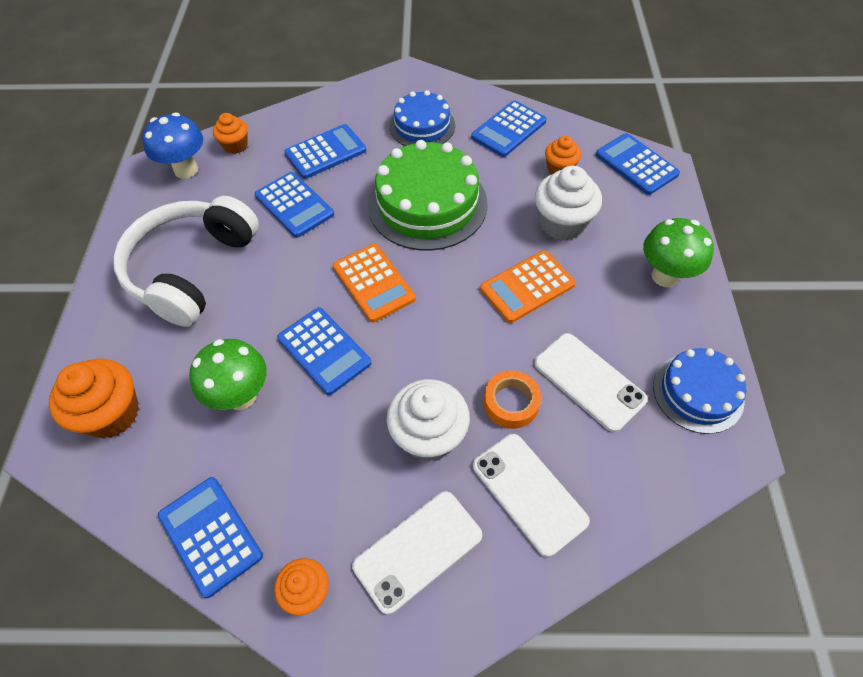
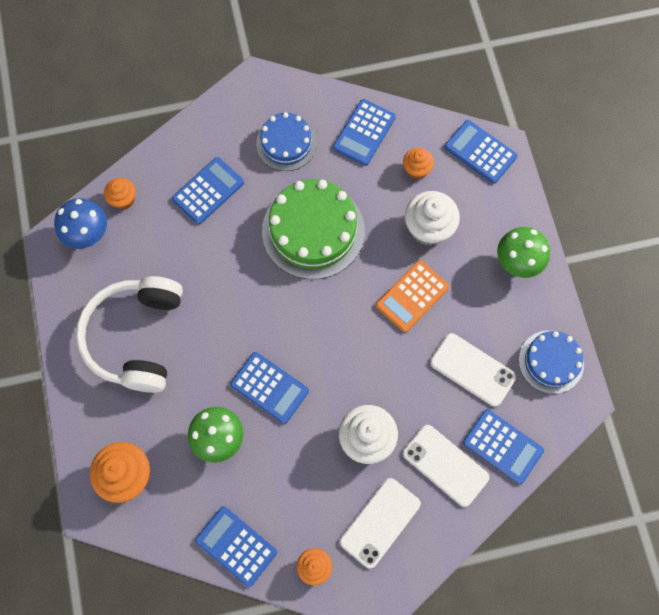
camera: 15 degrees left, 15 degrees up
(294, 205) = (200, 254): blue calculator -> blue calculator (502, 446)
(373, 283) = (290, 318): orange calculator -> none
(511, 403) = (419, 400): orange tape -> none

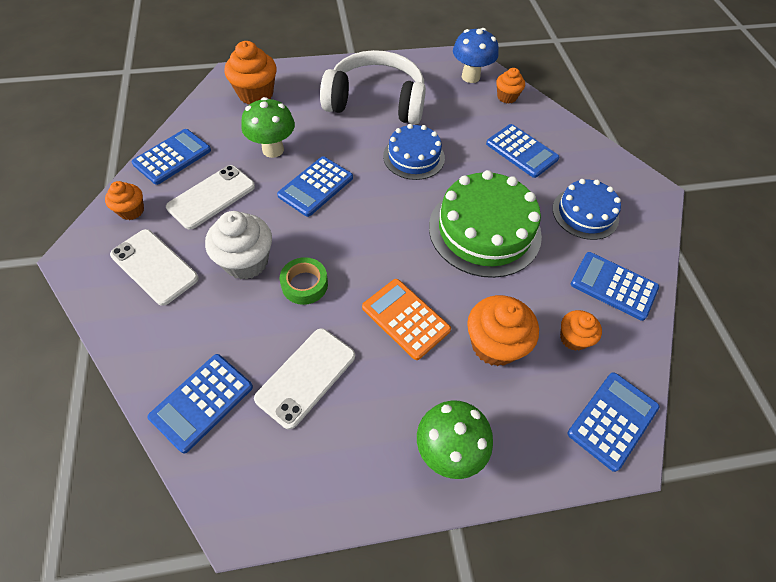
camera: 90 degrees right, 15 degrees down
(386, 382) = (304, 284): none -> green tape
(428, 228) = (494, 344): white cupcake -> orange cupcake
(445, 465) = (197, 334): white phone -> white phone (211, 197)
(551, 361) = (302, 481): blue cake -> blue cake (414, 157)

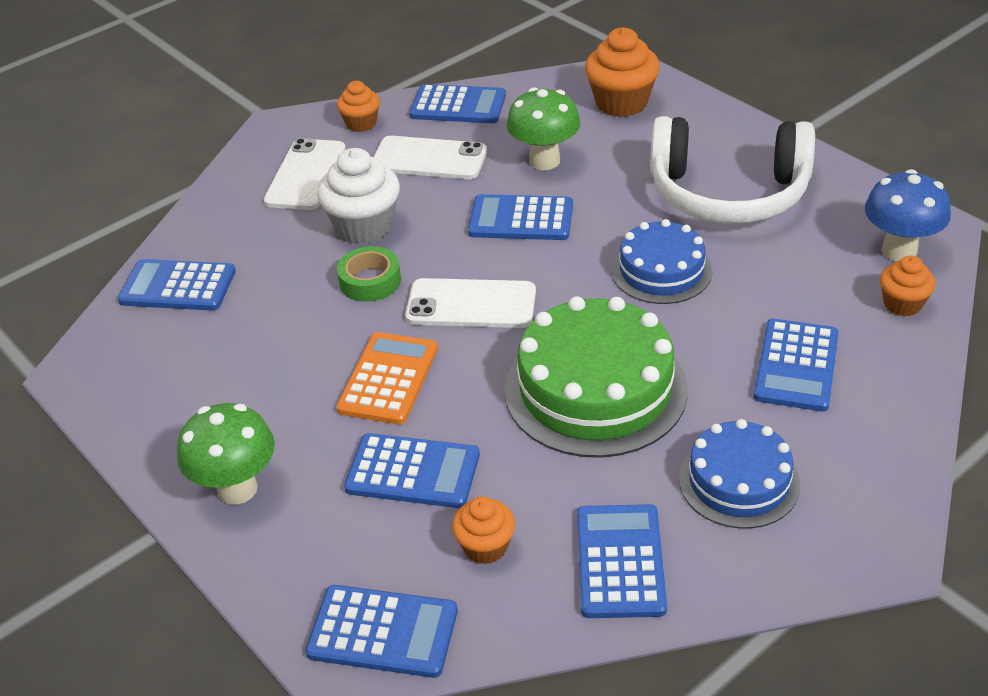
camera: 65 degrees right, 15 degrees down
(306, 377) = (254, 339): white phone -> white phone (471, 304)
(376, 101) = (728, 193): white headphones -> white headphones turned 120 degrees clockwise
(494, 344) = (413, 472): orange cupcake -> blue calculator

